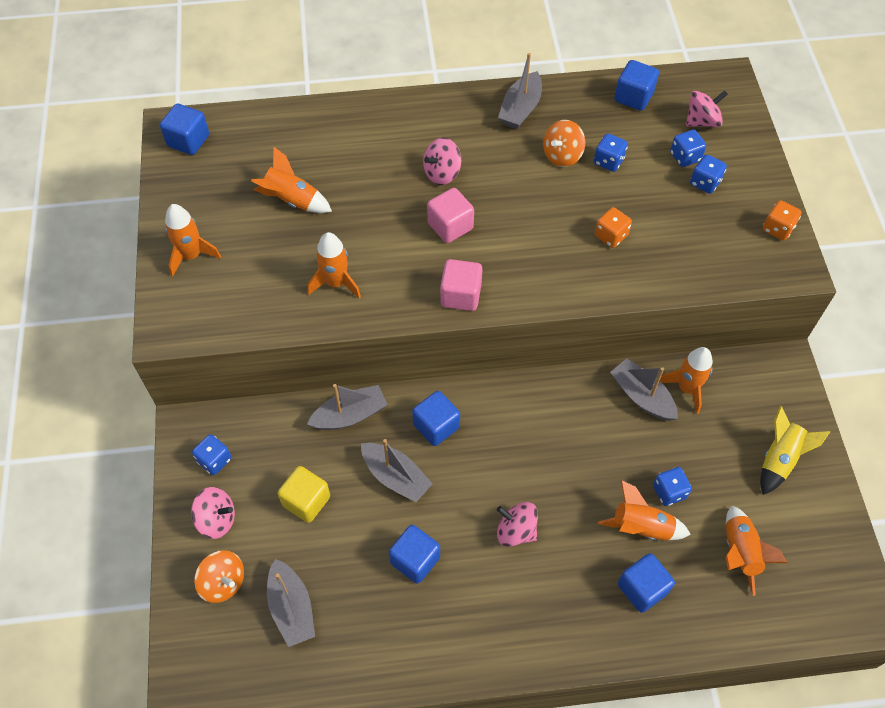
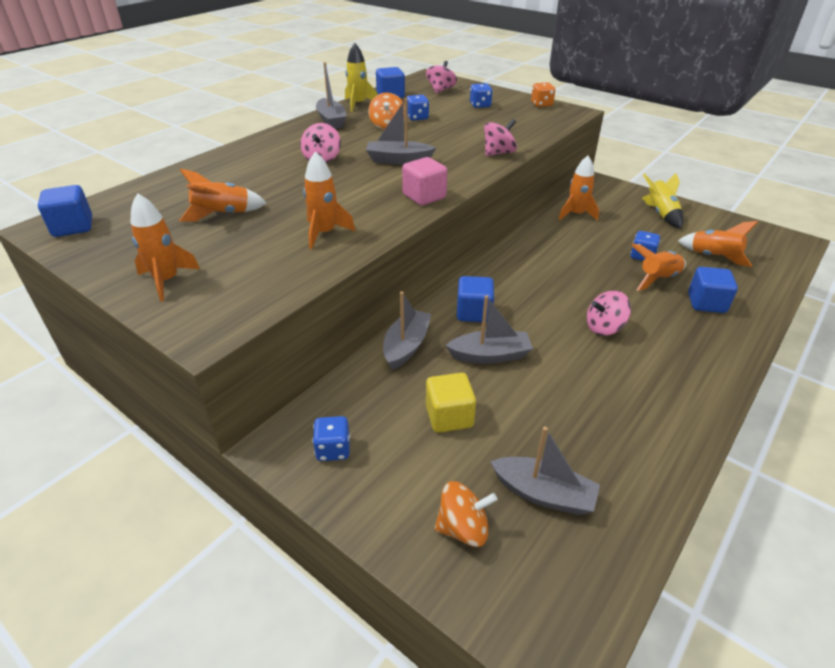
camera: 45 degrees left, 20 degrees down
(217, 519) = (393, 488): pink spinning top -> pink spinning top (498, 153)
(415, 560) = (575, 389): blue cube -> none
(450, 226) = (365, 175): pink cube -> none
(580, 94) = (358, 104): none -> yellow rocket
(611, 236) = (468, 139): orange dice -> none
(642, 396) = (561, 229): grey boat -> grey boat (398, 160)
(685, 157) = (454, 102): blue dice -> none

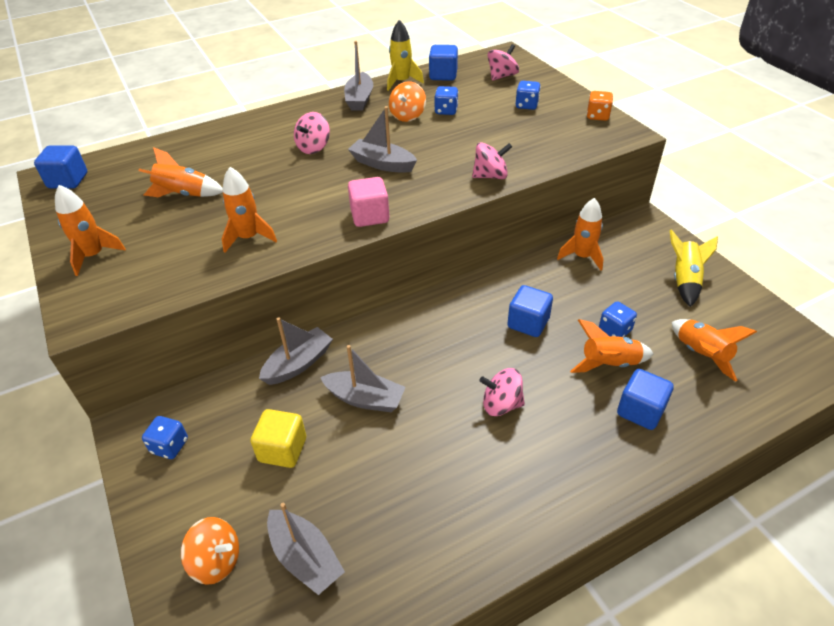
camera: 25 degrees right, 5 degrees up
(474, 313) = (385, 347): blue cube -> blue cube (528, 323)

